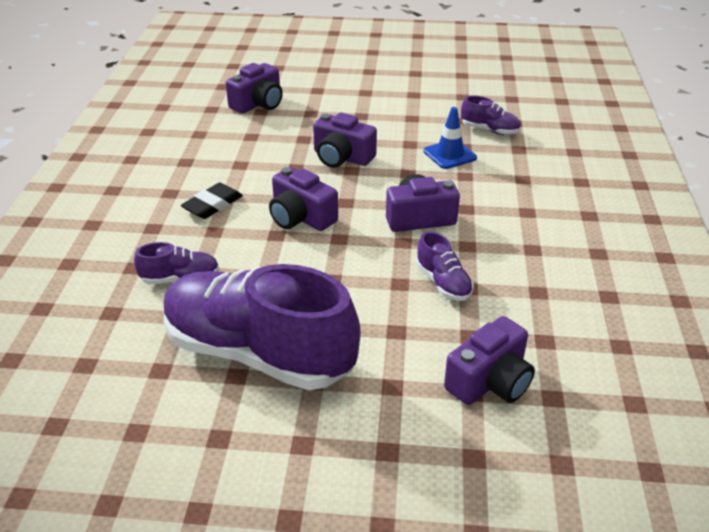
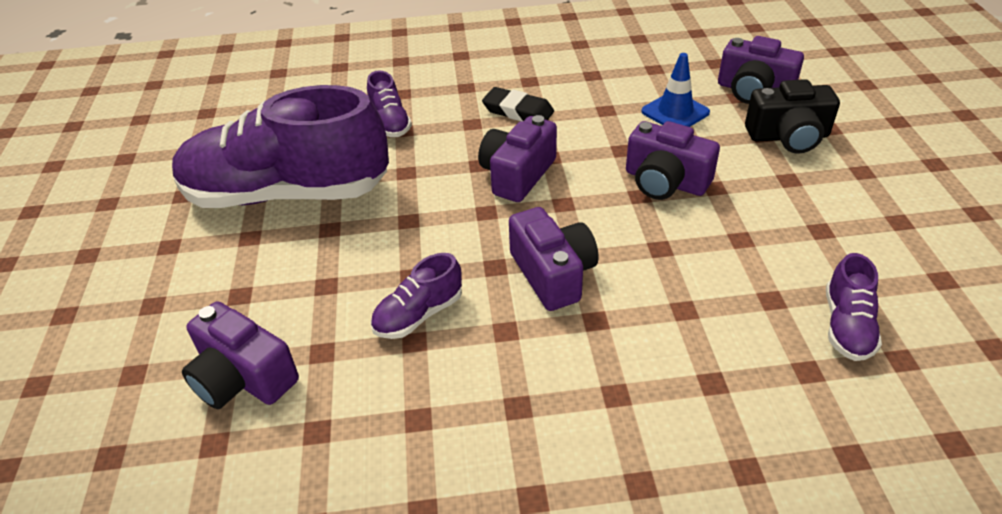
camera: 80 degrees right, 5 degrees up
(258, 353) = (287, 193): purple shoe -> purple shoe turned 105 degrees counterclockwise
(318, 105) = (788, 136): none -> black camera
(342, 157) = (665, 181): purple camera -> purple camera turned 75 degrees counterclockwise
(449, 155) = (735, 285): blue traffic cone -> blue traffic cone (675, 112)

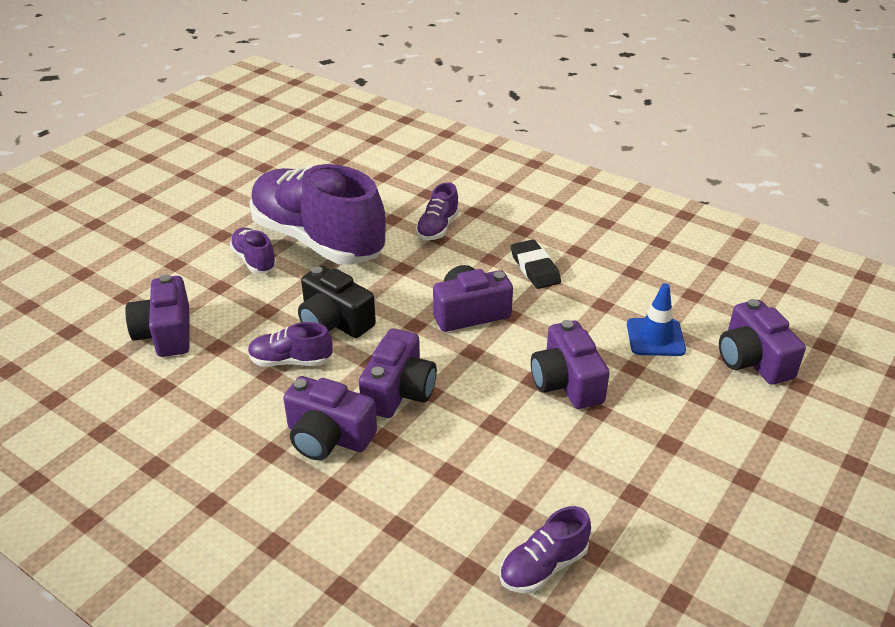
camera: 40 degrees right, 5 degrees down
(244, 249) = (254, 260): none -> purple shoe
(550, 354) = (328, 437): none -> purple camera
(788, 136) = (723, 412): black camera -> black camera (334, 321)

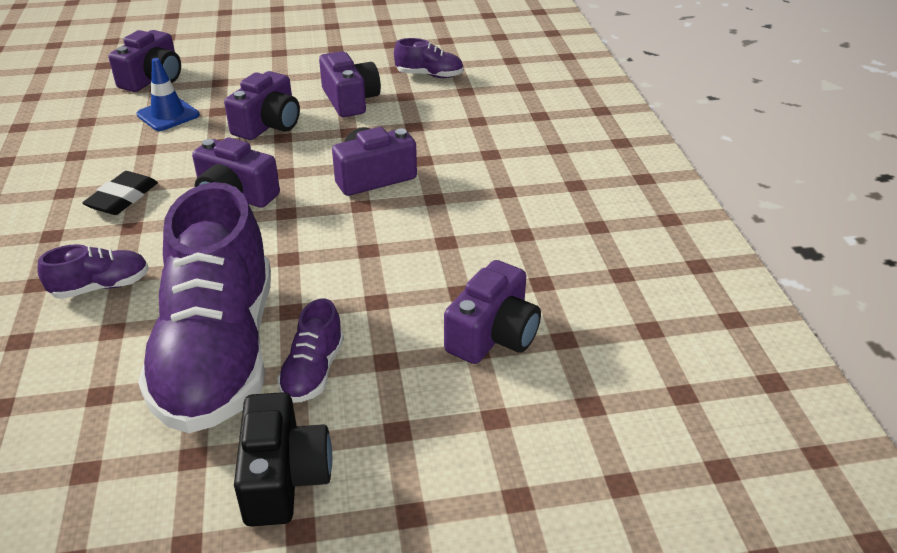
camera: 135 degrees left, 0 degrees up
(291, 361) = (417, 241): purple shoe -> none
(328, 437) = (457, 178): purple camera -> purple camera (350, 100)
(334, 321) = (338, 252): black camera -> black camera (284, 477)

